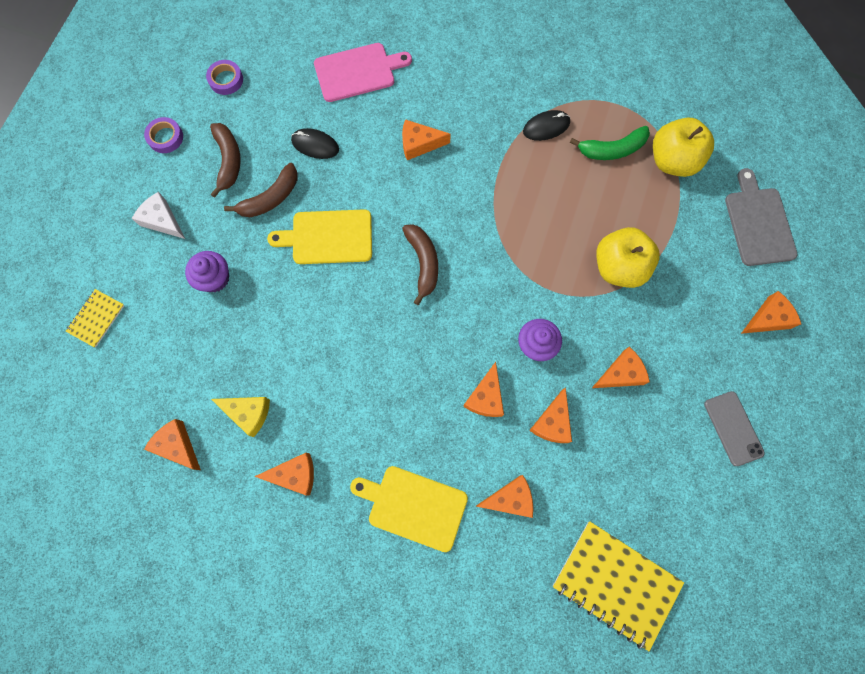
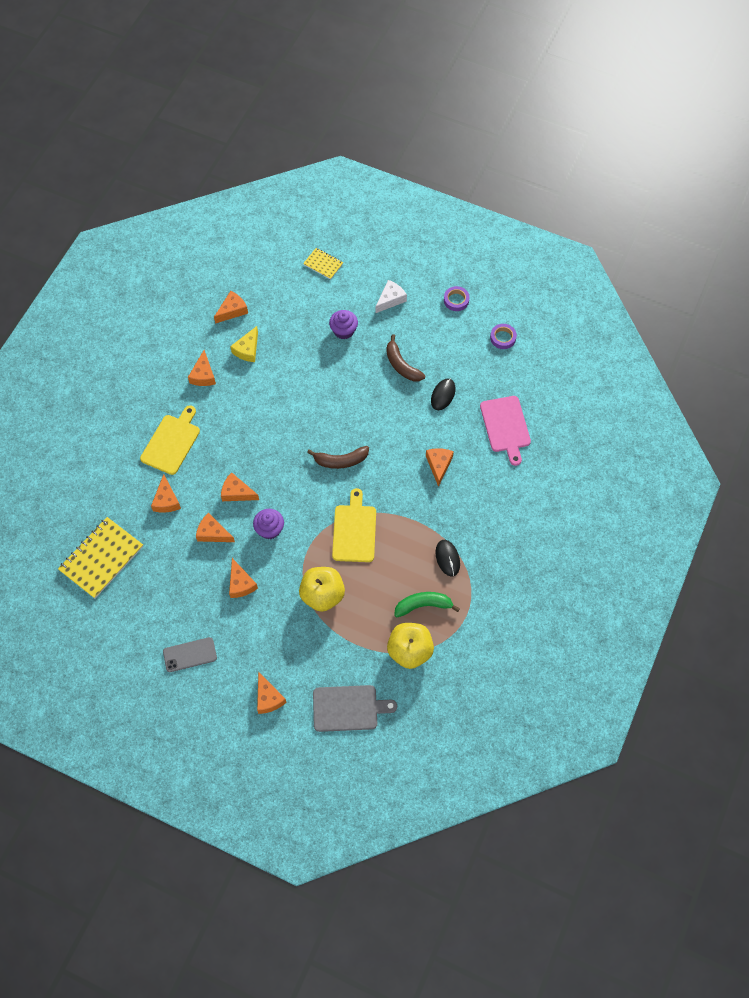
camera: 95 degrees right, 10 degrees down
(228, 161) = (434, 339): brown banana -> none
(328, 237) = (367, 400): yellow cutting board -> yellow cutting board (354, 530)
(612, 149) = (423, 605): green banana -> green banana turned 90 degrees clockwise

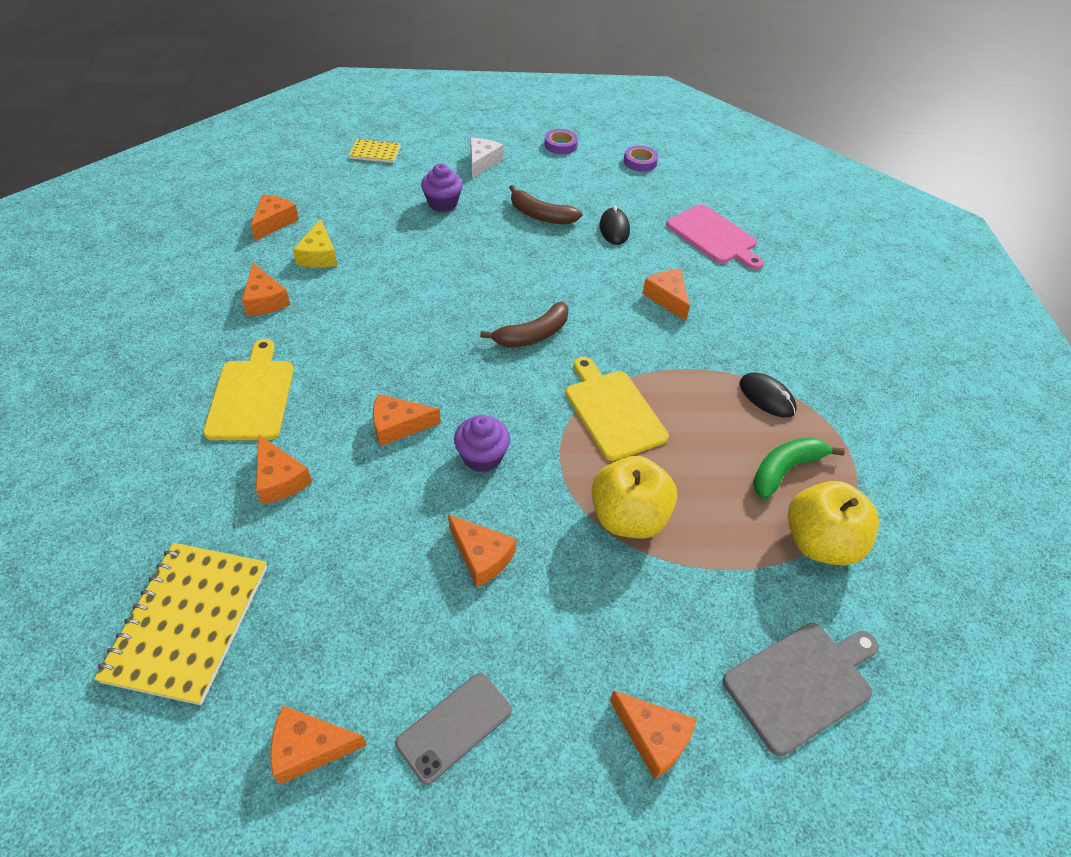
camera: 30 degrees left, 15 degrees down
(213, 533) = (389, 498): orange cheese -> orange cheese (309, 748)

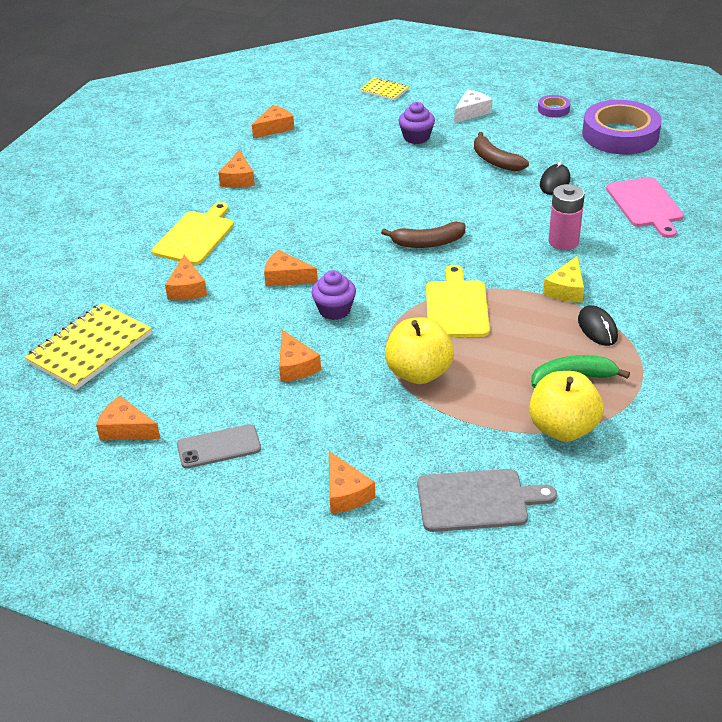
camera: 30 degrees right, 10 degrees down
(319, 255) = (295, 157): yellow cheese -> yellow cheese (566, 289)
(640, 162) = (620, 135): purple tape -> purple tape, size x2.29
(667, 298) = (563, 242): orange cheese -> pink battery

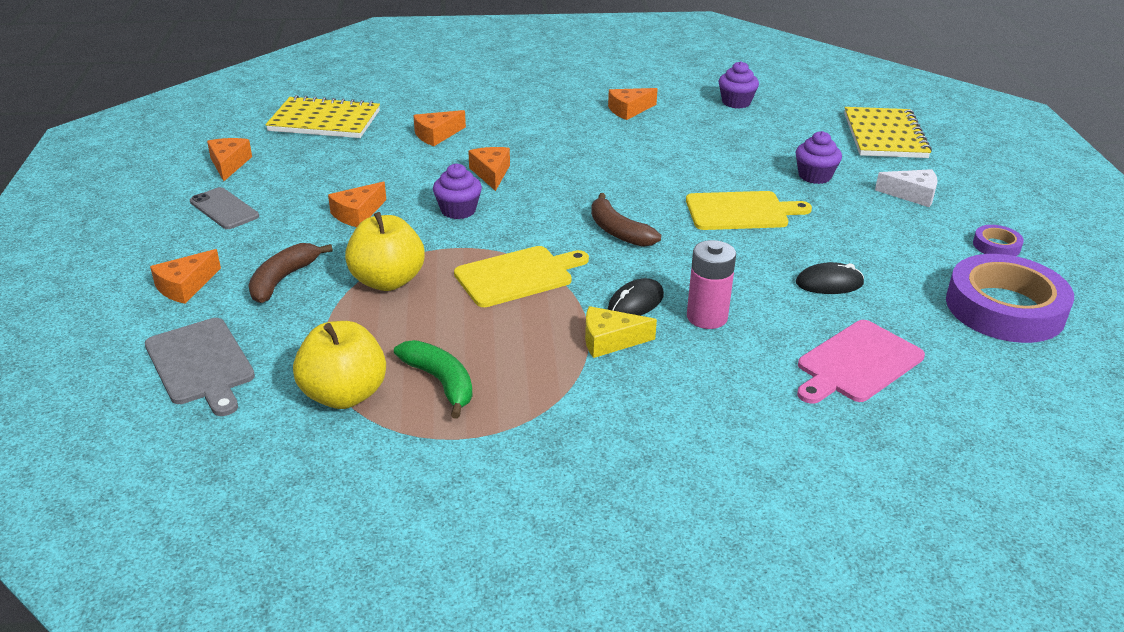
camera: 60 degrees right, 5 degrees down
(195, 236) = (518, 117): yellow cutting board -> yellow cutting board (741, 211)
(274, 128) = (736, 102): orange cheese -> purple cupcake
(384, 90) = (884, 136): yellow notebook -> yellow notebook, size x1.92
(495, 161) = (827, 233): brown banana -> brown banana (283, 279)
(597, 328) = (550, 380): black mouse -> black mouse (635, 303)

